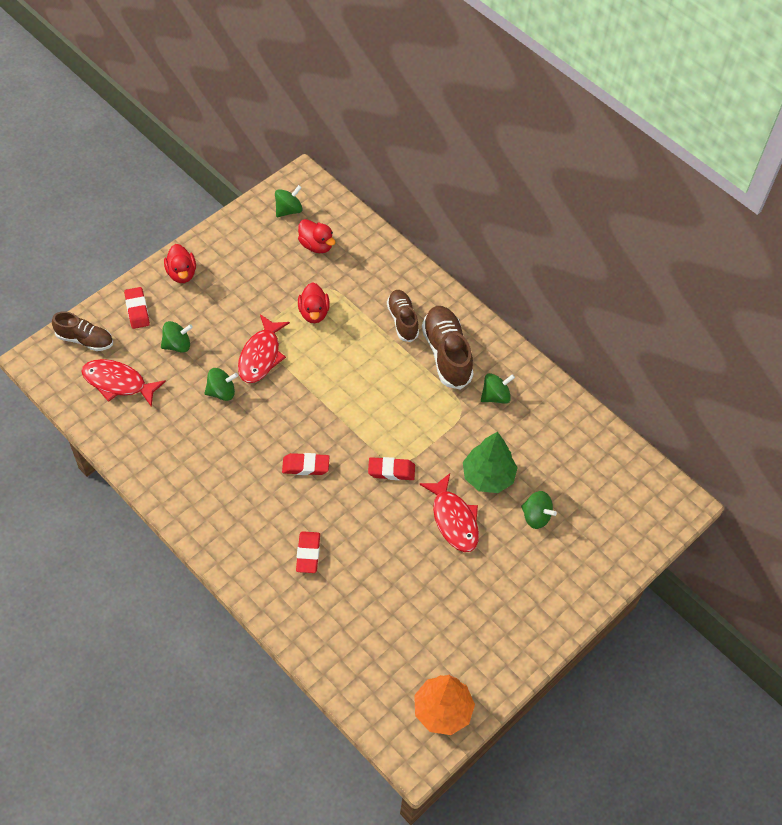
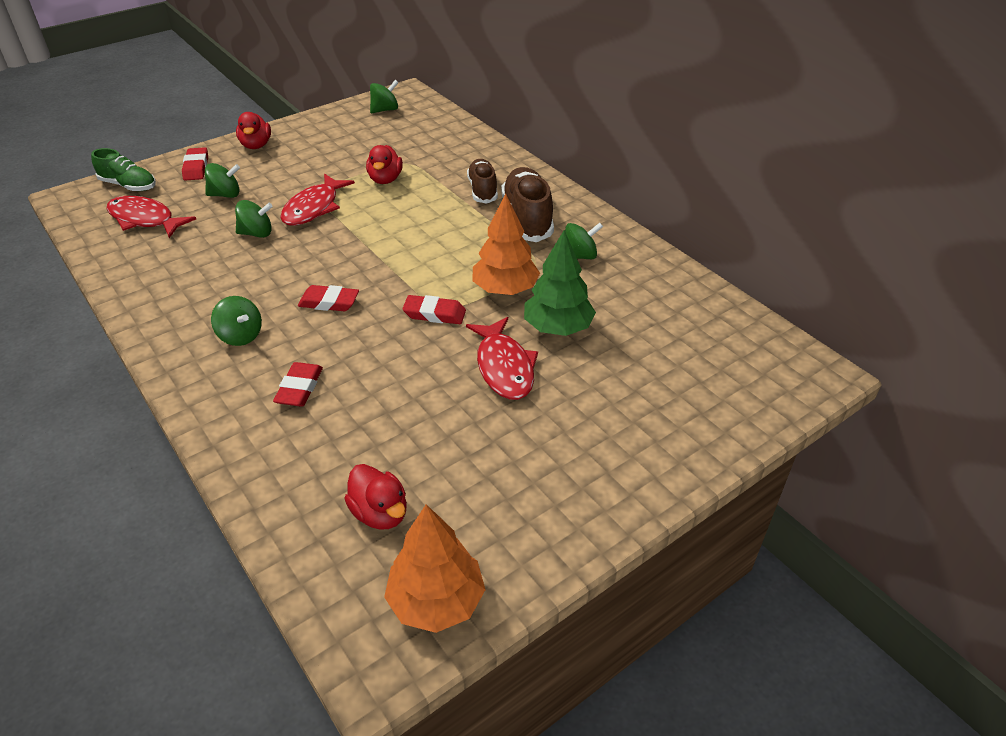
camera: 10 degrees right, 15 degrees down
(85, 340) = (129, 185): brown shoe -> green shoe
(316, 245) = (405, 133): red duck -> red duck (380, 513)
(441, 439) = (505, 289): none -> orange tree
(536, 516) = (616, 372): green spinning top -> green spinning top (241, 336)

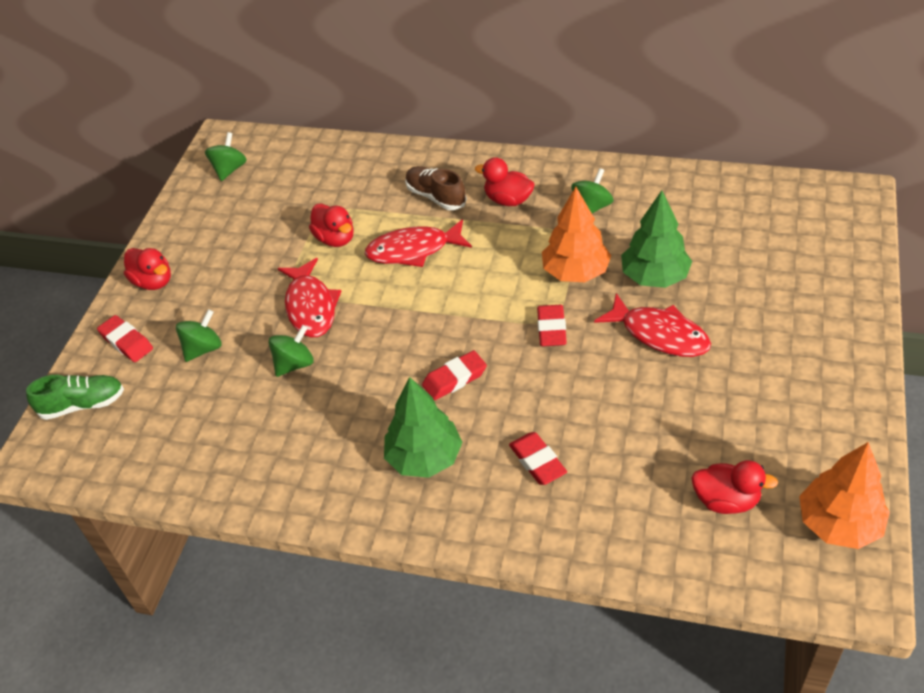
camera: 35 degrees left, 5 degrees up
(145, 219) = (159, 424): red fish -> red fish (413, 250)
(241, 336) = (424, 458): green spinning top -> green tree
(434, 314) = (551, 329): red eraser -> red eraser turned 60 degrees counterclockwise
(527, 218) = (508, 200): brown shoe -> red duck

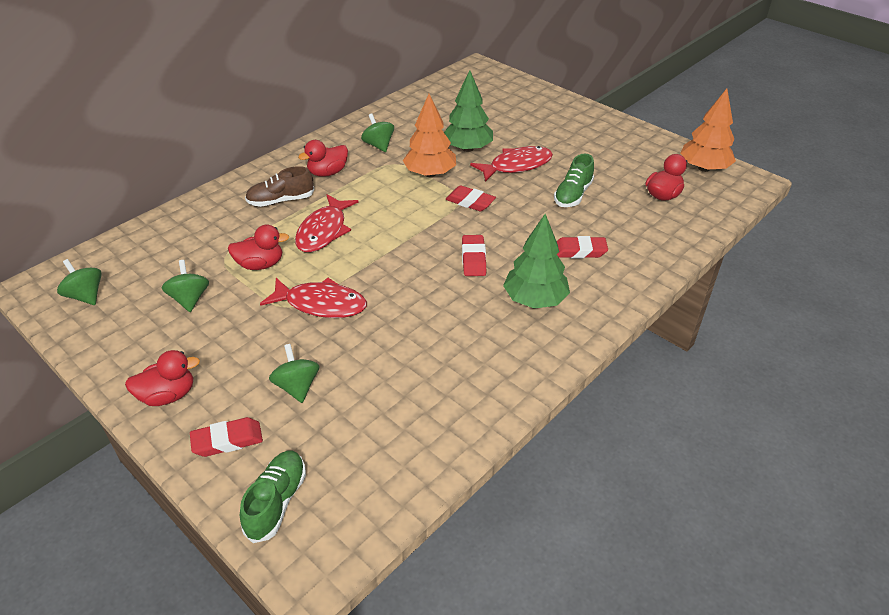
camera: 65 degrees left, 5 degrees down
(294, 364) = (375, 335): green spinning top -> green spinning top (190, 299)
(645, 410) = (573, 195): none -> green shoe

